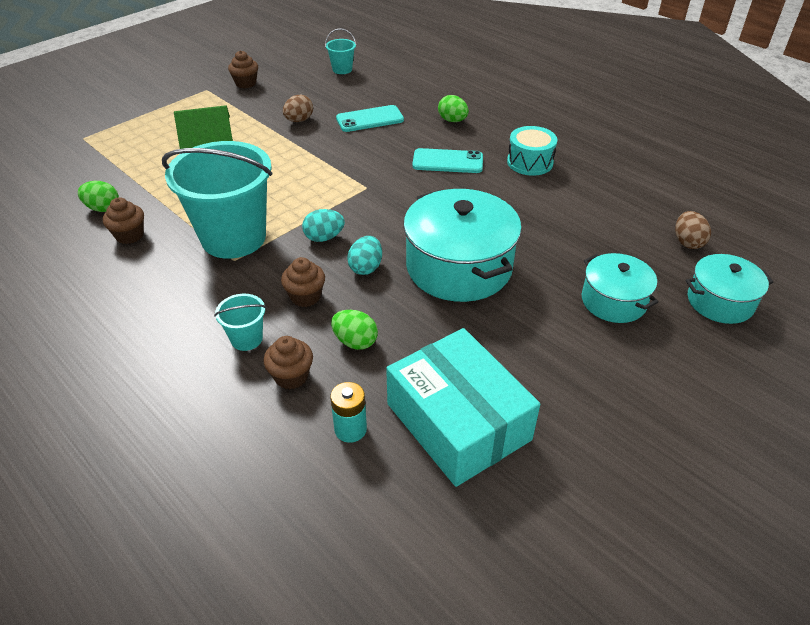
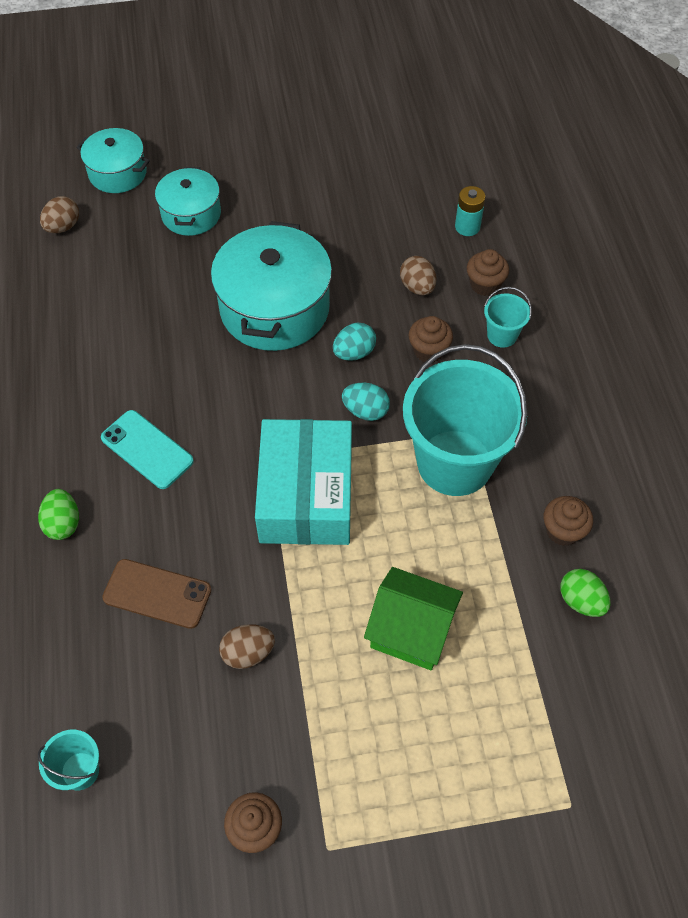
camera: 145 degrees left, 15 degrees up
(355, 341) = (417, 287): green egg -> brown egg
(370, 119) = (157, 594): turquoise phone -> brown phone
(458, 421) = (392, 196): turquoise box -> turquoise box (306, 495)
(530, 162) = (66, 395): turquoise drum -> none

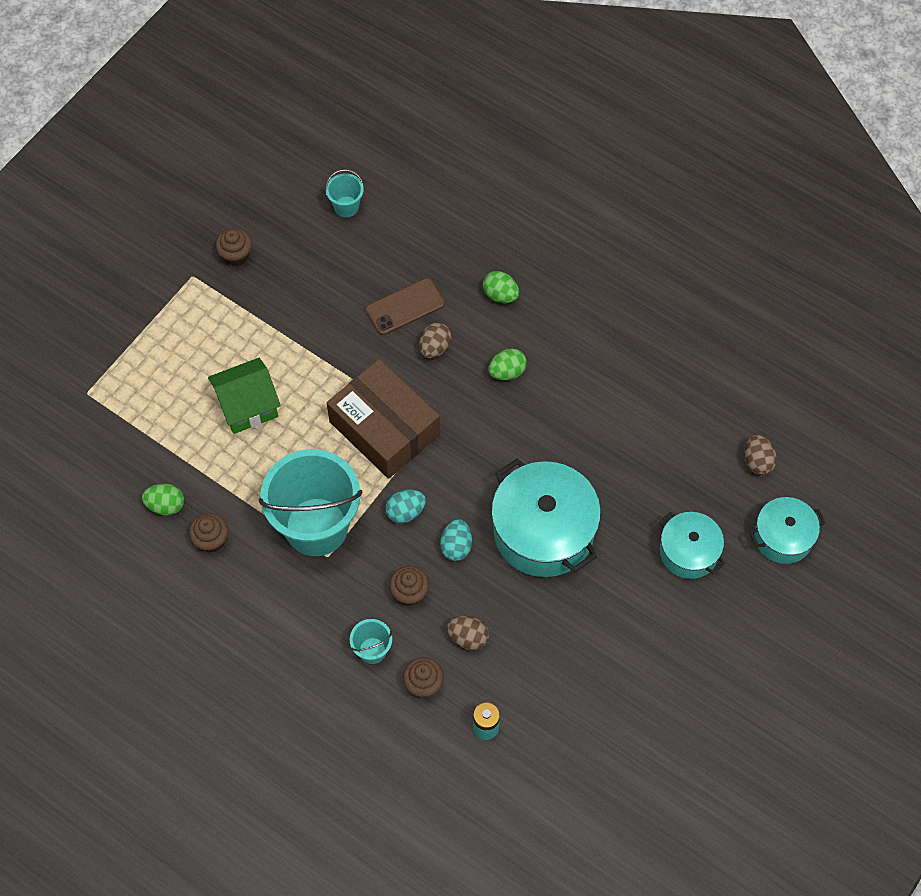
camera: 135 degrees right, 5 degrees up
(147, 449) = (507, 372): turquoise phone -> green egg
(248, 653) = (323, 321): brown egg -> brown egg (435, 348)
(306, 495) = (384, 428): turquoise box -> brown box

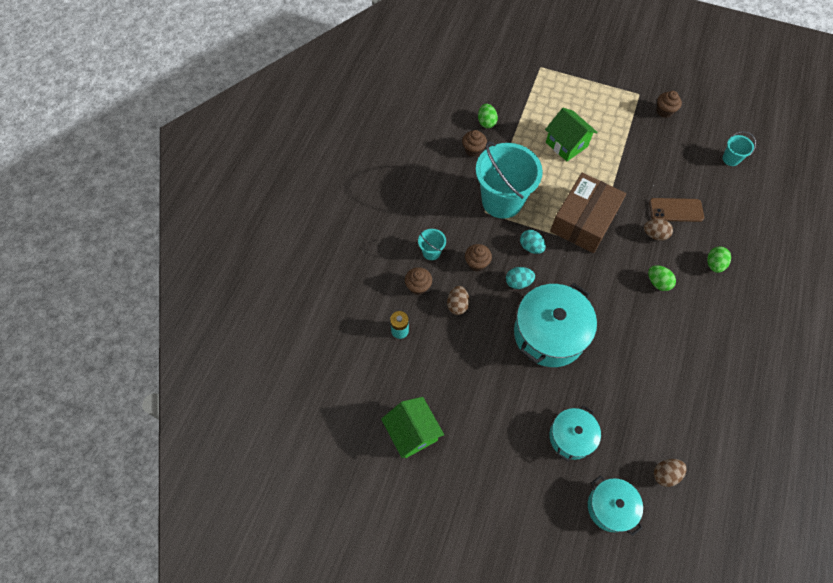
camera: 75 degrees right, 0 degrees up
(405, 307) = (676, 210): brown phone -> brown phone turned 45 degrees counterclockwise
(637, 747) = (412, 432): none -> green house

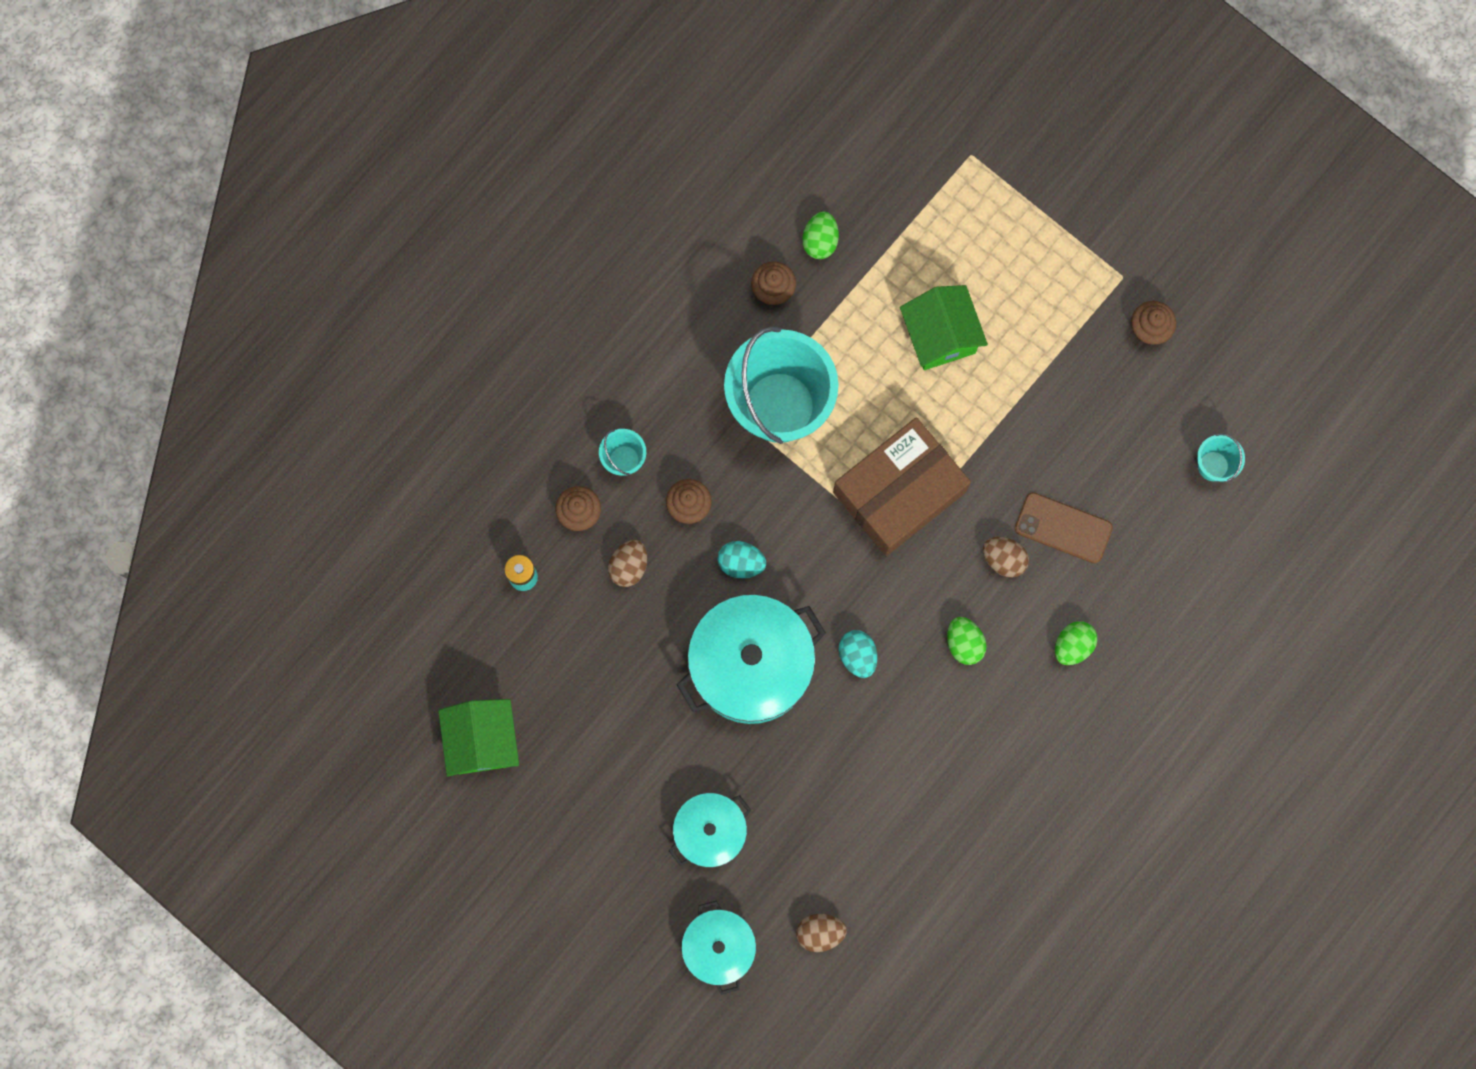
camera: 20 degrees right, 15 degrees up
(531, 247) = (789, 509): turquoise egg -> turquoise egg (857, 656)

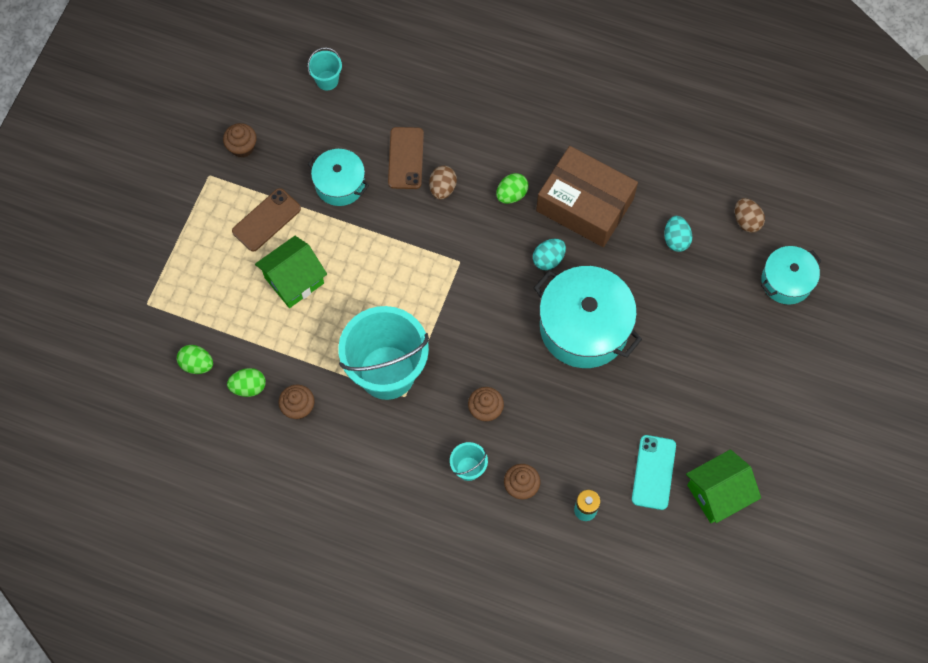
camera: 110 degrees left, 10 degrees down
(537, 675) = (653, 472): none -> turquoise phone
(629, 566) = (547, 436): brown egg -> none
(710, 832) = (711, 314): turquoise pot -> turquoise pot (340, 184)
(741, 563) = (513, 359): turquoise egg -> turquoise egg (676, 239)
(899, 492) = (420, 270): brown box -> brown box (585, 205)
(1035, 328) = (266, 220): none -> brown phone
(1072, 646) = (485, 128): green egg -> green egg (197, 364)

